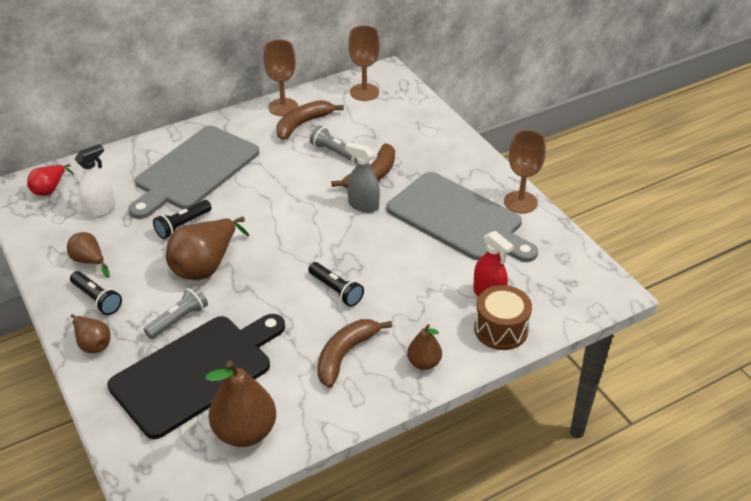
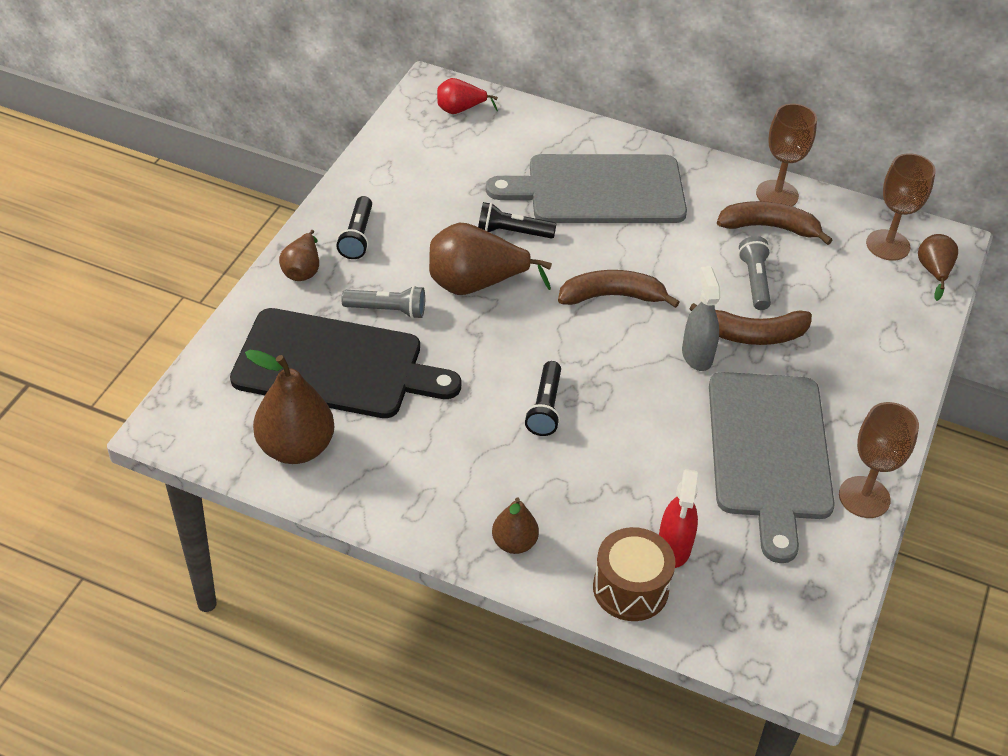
camera: 50 degrees right, 5 degrees up
(89, 261) = (398, 199): brown pear -> brown pear (933, 272)
(100, 210) = (470, 161): white spray bottle -> none
(345, 354) = (463, 468): brown banana -> brown banana (612, 296)

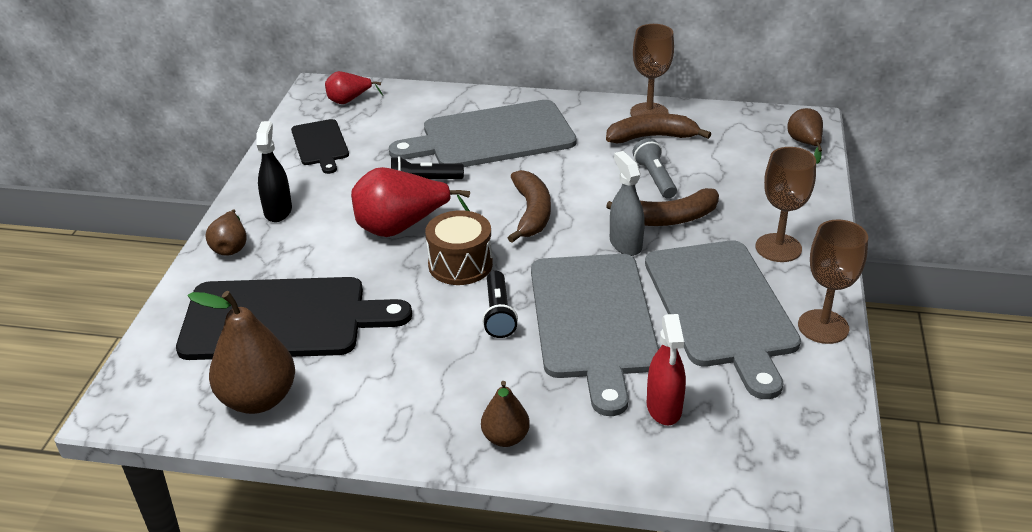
camera: 10 degrees left, 10 degrees down
(357, 237) = (278, 211): black flashlight -> black spray bottle
(387, 310) = (322, 264): grey flashlight -> none
(417, 162) = (320, 144): none -> black cutting board
(475, 285) = (401, 228): brown pear -> red pear
(612, 296) = (531, 213): brown banana -> brown banana turned 105 degrees clockwise
(630, 588) = (635, 453): brown drum -> brown drum (460, 264)
(635, 437) = (593, 321): none -> grey cutting board
(888, 245) = (758, 132): brown goblet -> brown goblet (778, 248)

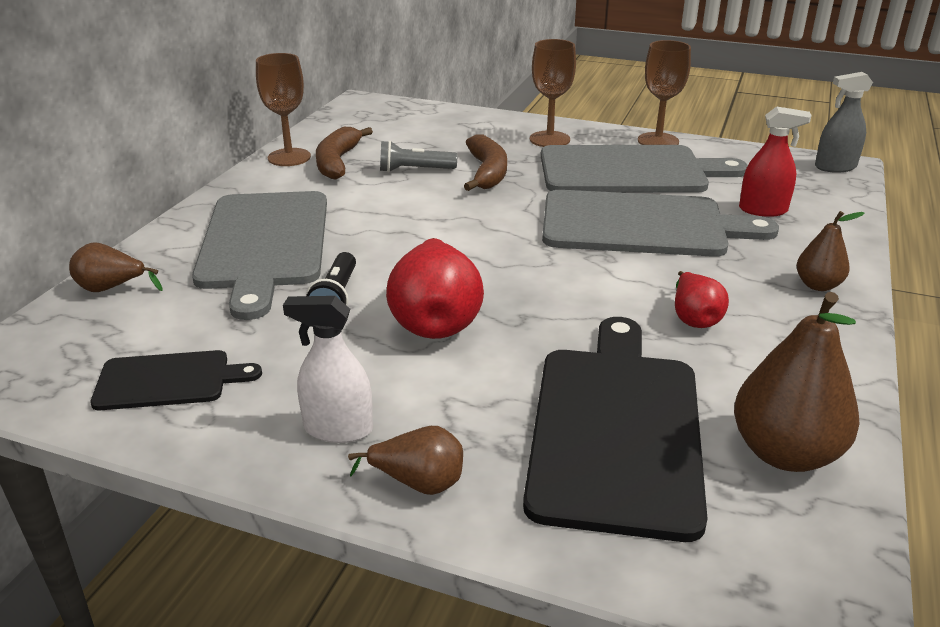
camera: 80 degrees left, 5 degrees down
(278, 211) = (338, 429): black spray bottle -> white spray bottle
(349, 101) = (55, 347): red pear -> red pear (694, 318)
(460, 264) = (528, 286): brown drum -> none
(498, 314) = (624, 271): black flashlight -> none
(531, 213) = (445, 236): brown banana -> none
(625, 244) = (521, 196): grey spray bottle -> grey spray bottle (835, 167)
(805, 144) = (397, 107): brown pear -> brown pear (112, 288)

